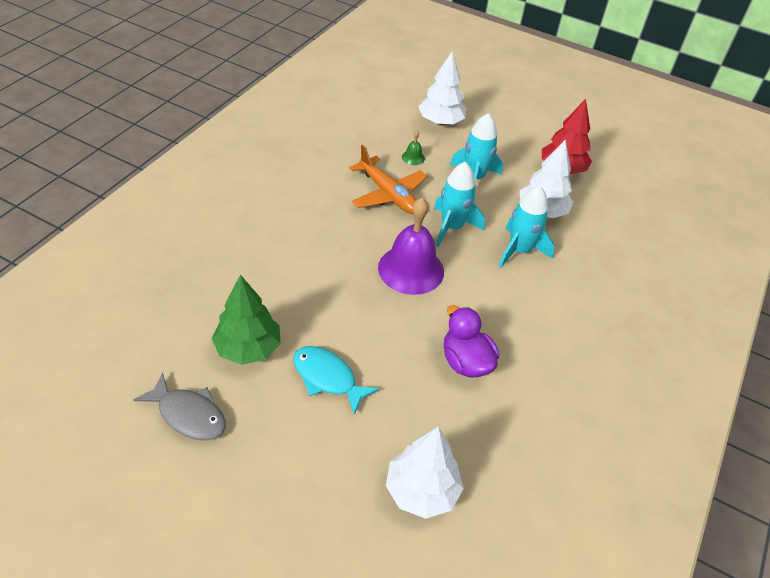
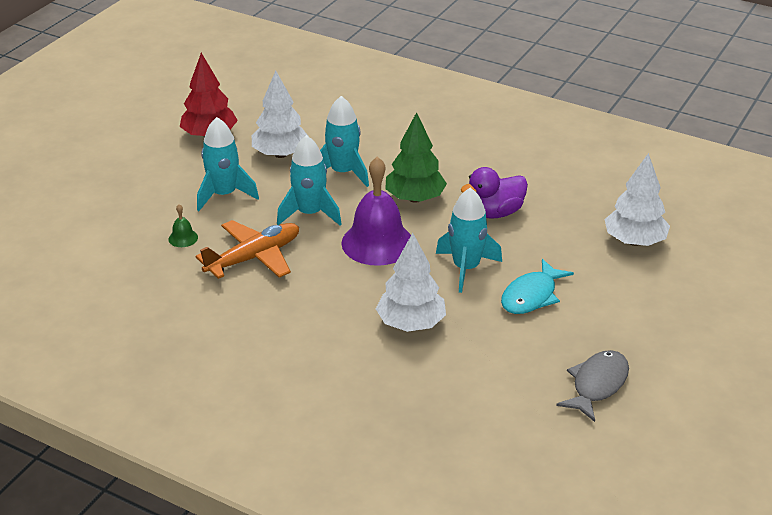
camera: 85 degrees left, 10 degrees down
(248, 348) = (506, 351): green tree -> green tree (415, 198)
(372, 330) = (466, 268): none -> turquoise rocket
(440, 122) = (110, 215): white tree -> white tree (411, 324)

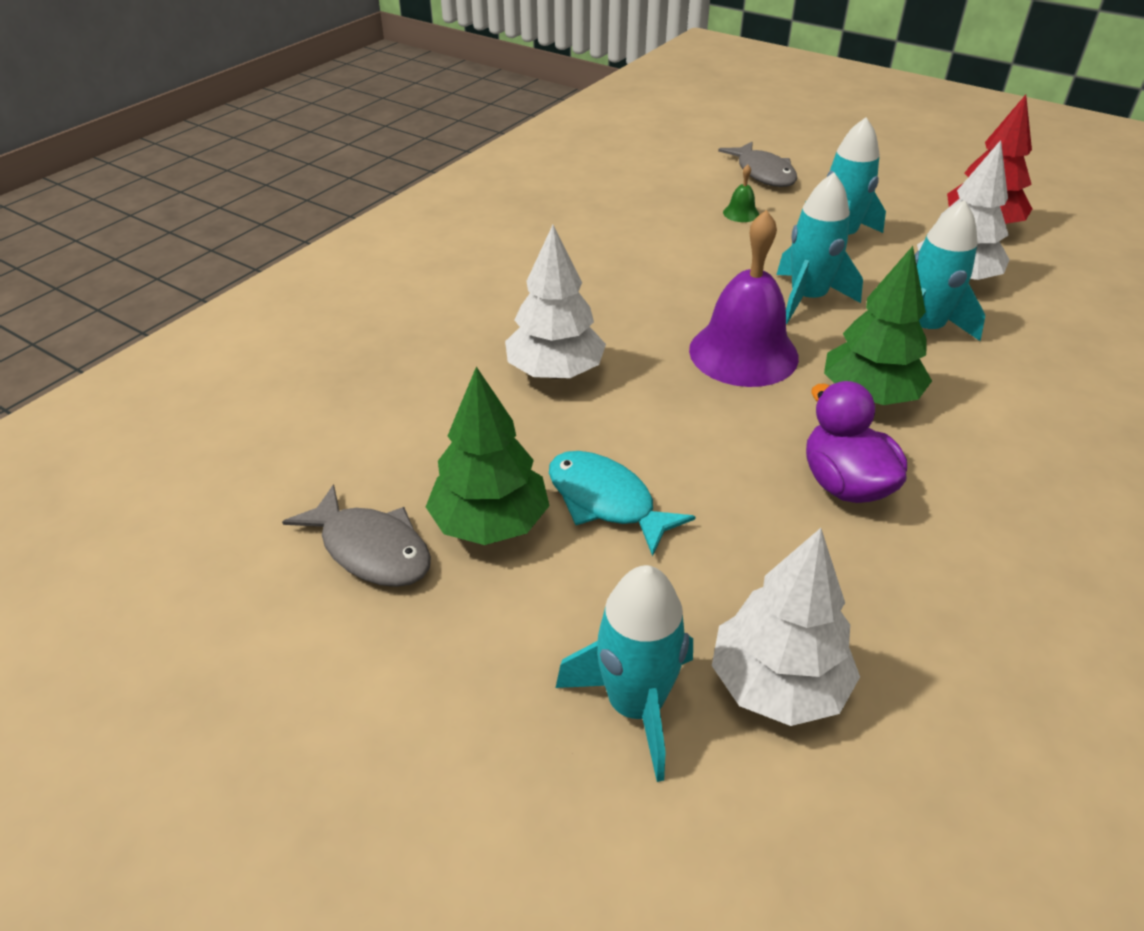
camera: 95 degrees right, 5 degrees up
(112, 224) = (763, 173): none -> grey fish
(254, 257) = (704, 258): orange plane -> none
(466, 268) = (682, 435): turquoise rocket -> turquoise rocket (635, 705)
(562, 339) = (490, 523): none -> green tree

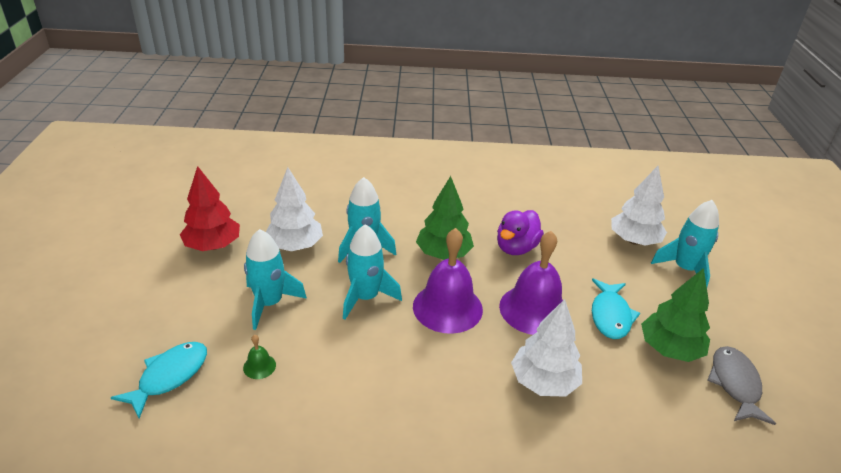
camera: 125 degrees left, 5 degrees down
(681, 427) = (534, 309): none -> purple bell
(763, 173) = (169, 376): grey fish -> turquoise fish

